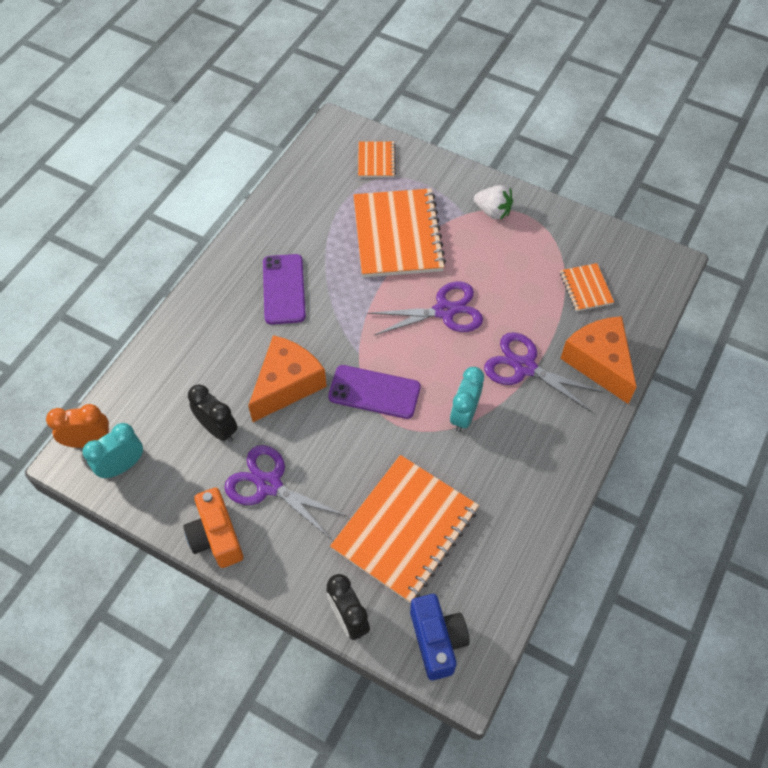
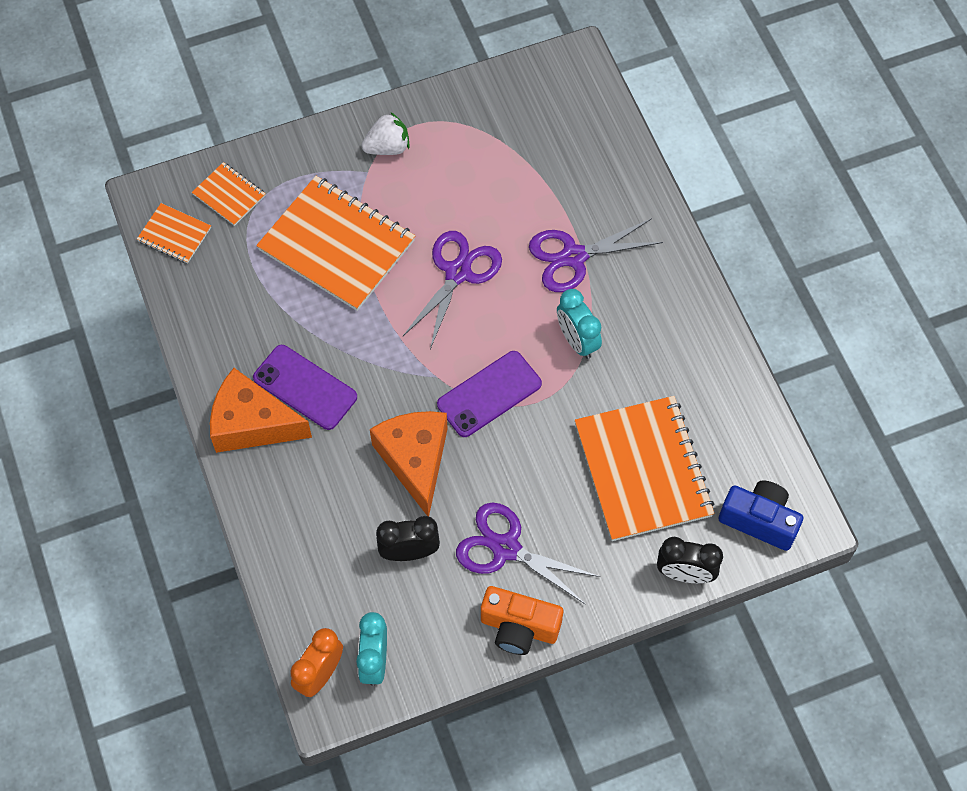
camera: 50 degrees left, 5 degrees up
(269, 485) = (506, 548): purple scissors -> purple scissors turned 45 degrees clockwise
(586, 288) = (540, 144): orange notebook -> orange notebook (174, 234)
(599, 363) = (622, 197): orange cheese -> orange cheese (252, 423)

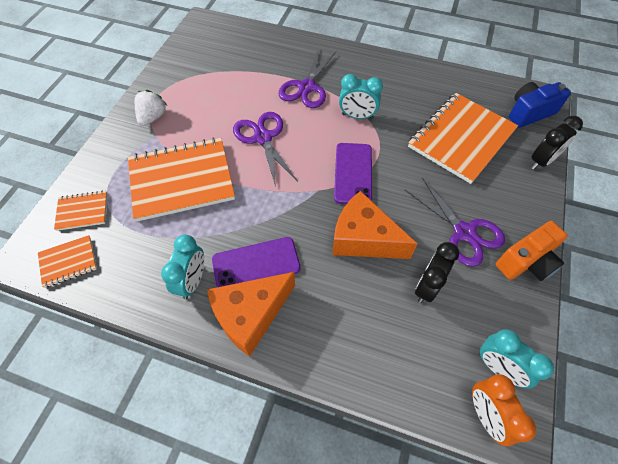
camera: 50 degrees left, 5 degrees down
(243, 350) = (192, 281): none -> turquoise clock
(506, 548) = (464, 232): purple scissors -> purple scissors turned 105 degrees counterclockwise
(642, 470) = (461, 139): orange notebook -> orange notebook turned 75 degrees counterclockwise

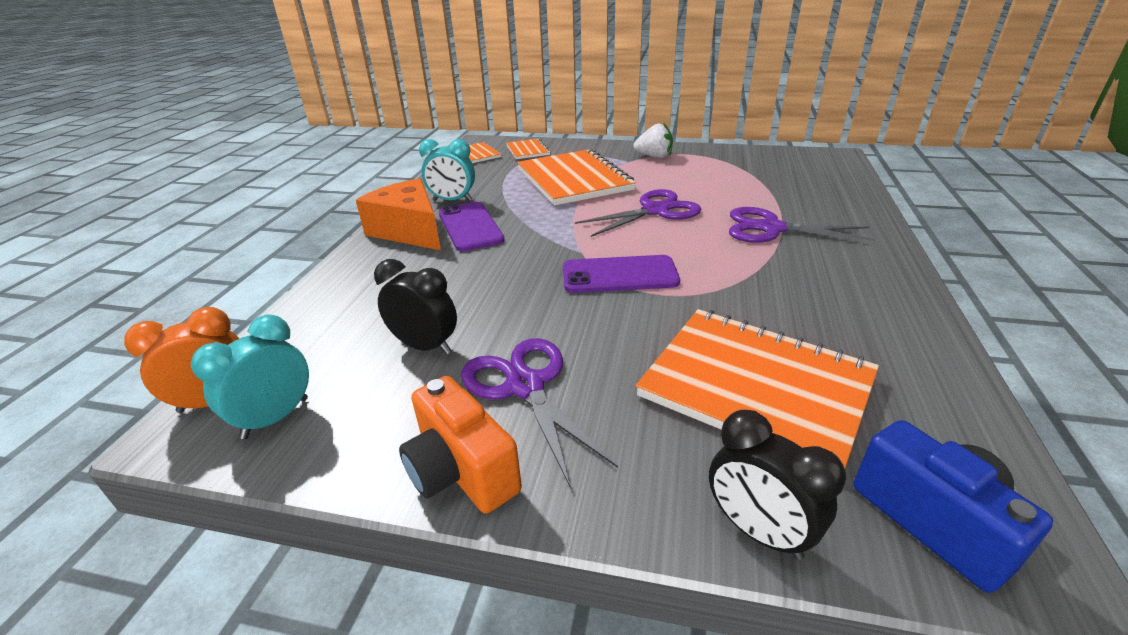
camera: 85 degrees right, 25 degrees down
(357, 116) = (739, 271): turquoise clock -> none
(364, 238) = (506, 290): orange cheese -> none
(464, 232) = (525, 386): purple scissors -> purple scissors turned 105 degrees clockwise

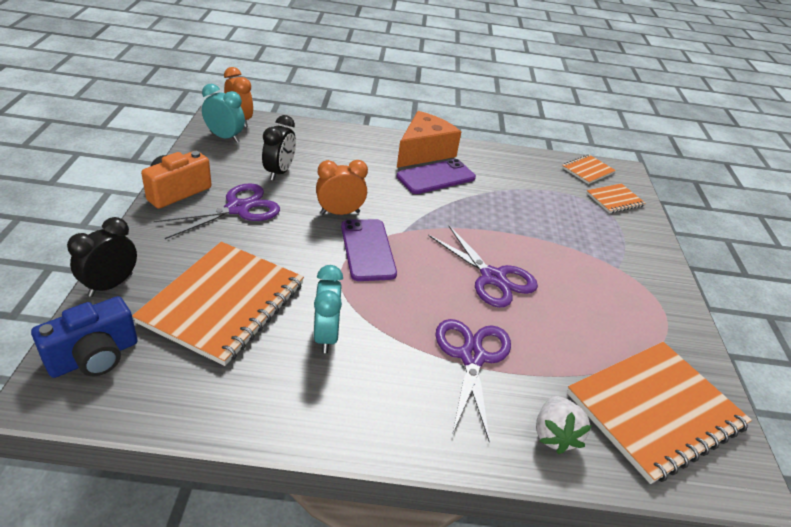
camera: 75 degrees right, 5 degrees up
(452, 200) = (481, 166): turquoise clock -> turquoise clock (326, 336)
(541, 293) = (340, 213): none -> orange clock
(573, 180) = (549, 228): orange notebook -> orange notebook (654, 410)
(654, 156) = (642, 288): white strawberry -> white strawberry (554, 435)

